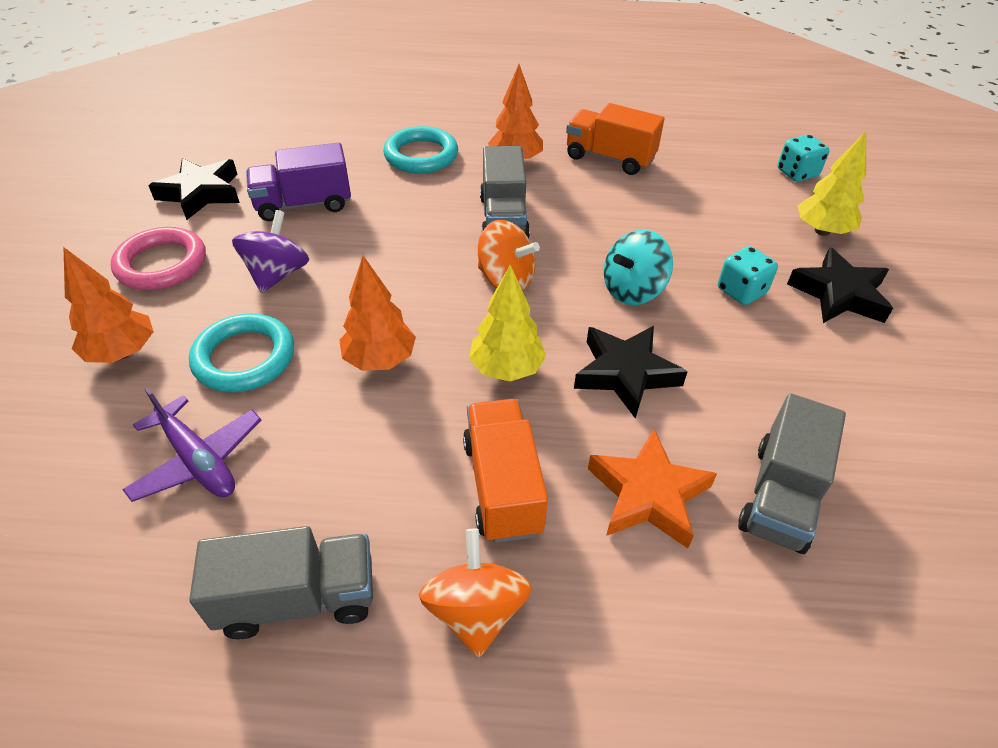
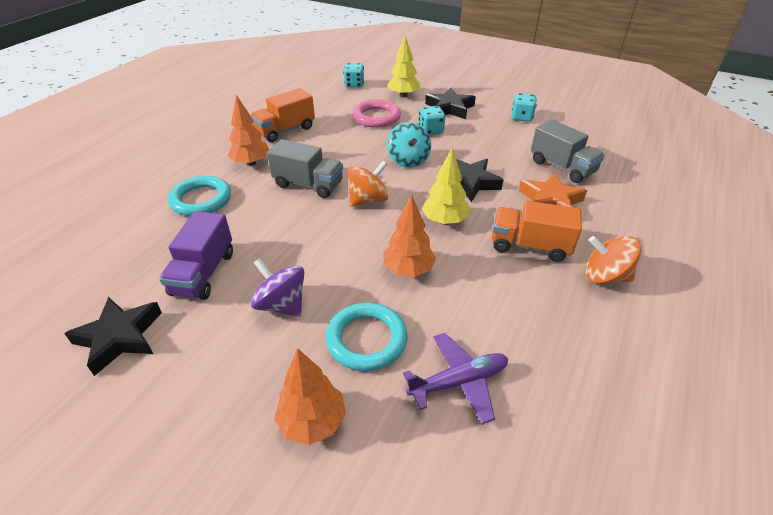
camera: 65 degrees left, 5 degrees down
(162, 264) = (207, 380): pink ring -> pink ring (376, 117)
(298, 598) = (585, 346): grey truck -> none
(912, 399) = (521, 117): none -> turquoise dice

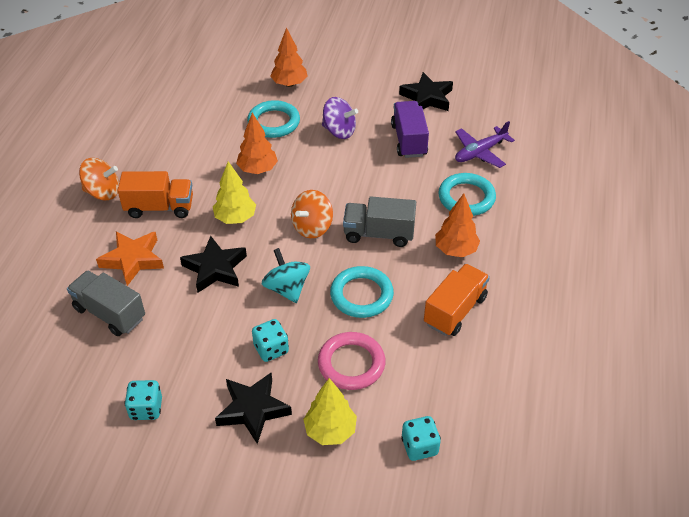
camera: 165 degrees right, 5 degrees up
(349, 148) = (361, 295): none -> turquoise ring
(459, 382) = (212, 112): purple plane -> purple plane (480, 152)

